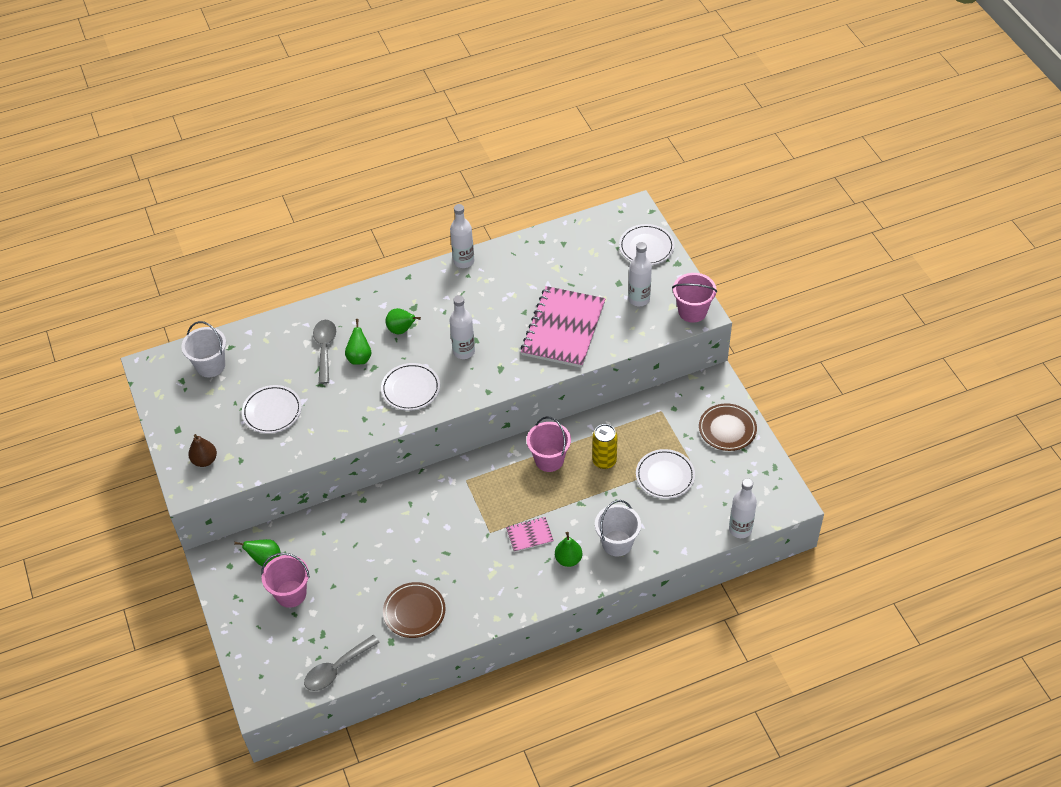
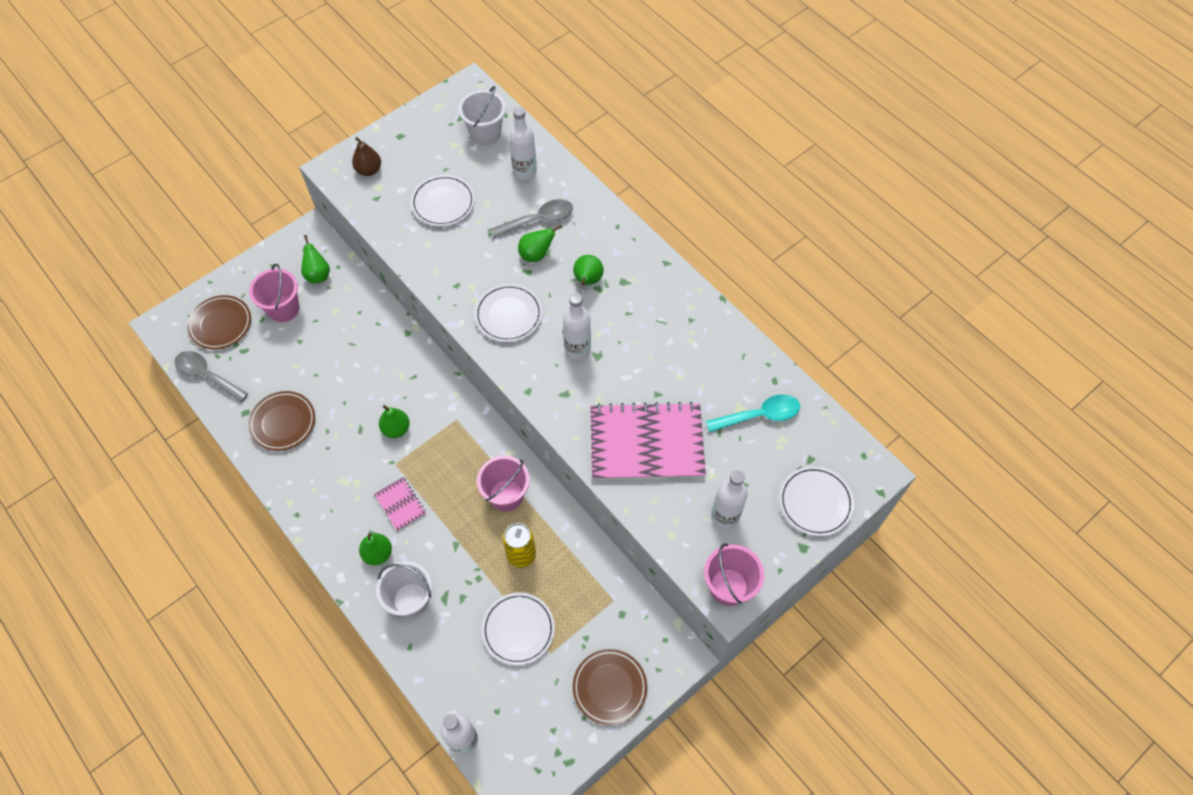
camera: 70 degrees right, 10 degrees up
(283, 650) = (220, 324): none -> brown plate
(456, 525) = (396, 429): none -> green pear
(463, 261) = (710, 309): white bottle -> white bottle (524, 172)
(566, 258) = (760, 415): none -> turquoise spoon

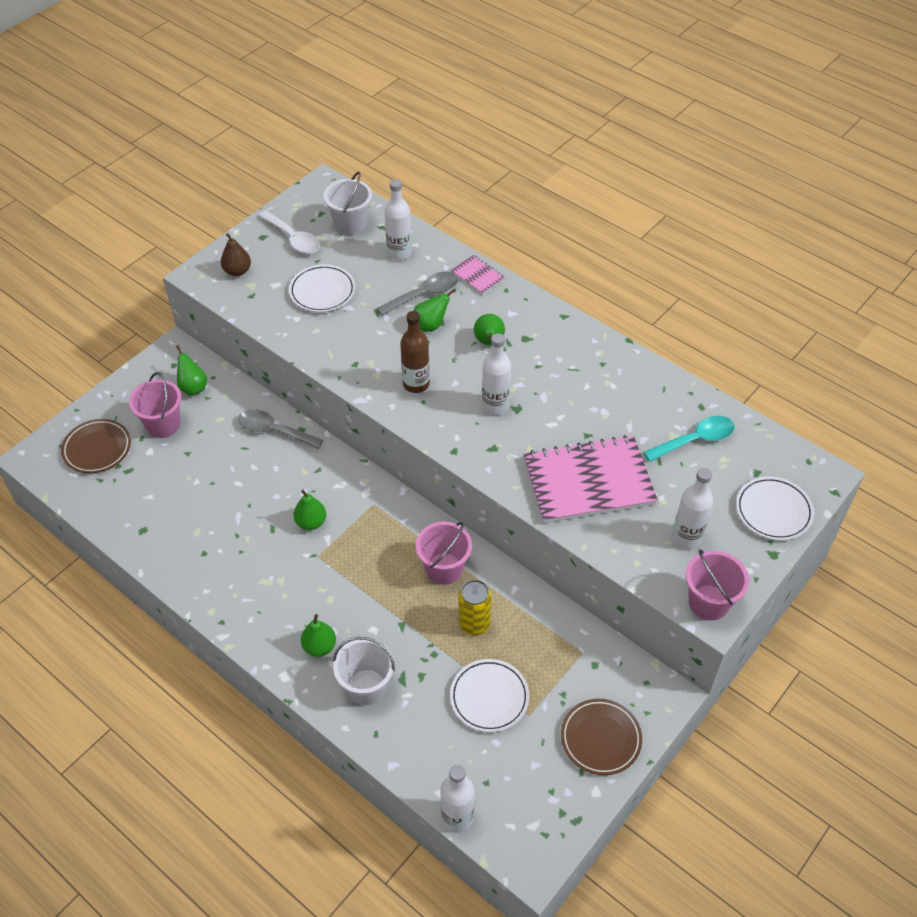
camera: 10 degrees left, 10 degrees down
(207, 375) = (92, 500): grey spoon -> grey spoon (274, 431)
(283, 422) = (186, 534): brown plate -> none
(400, 504) = (333, 595): pink notebook -> pink notebook (477, 276)
(428, 142) = (293, 239): none -> white spoon
(508, 315) = (416, 384): white plate -> brown bottle

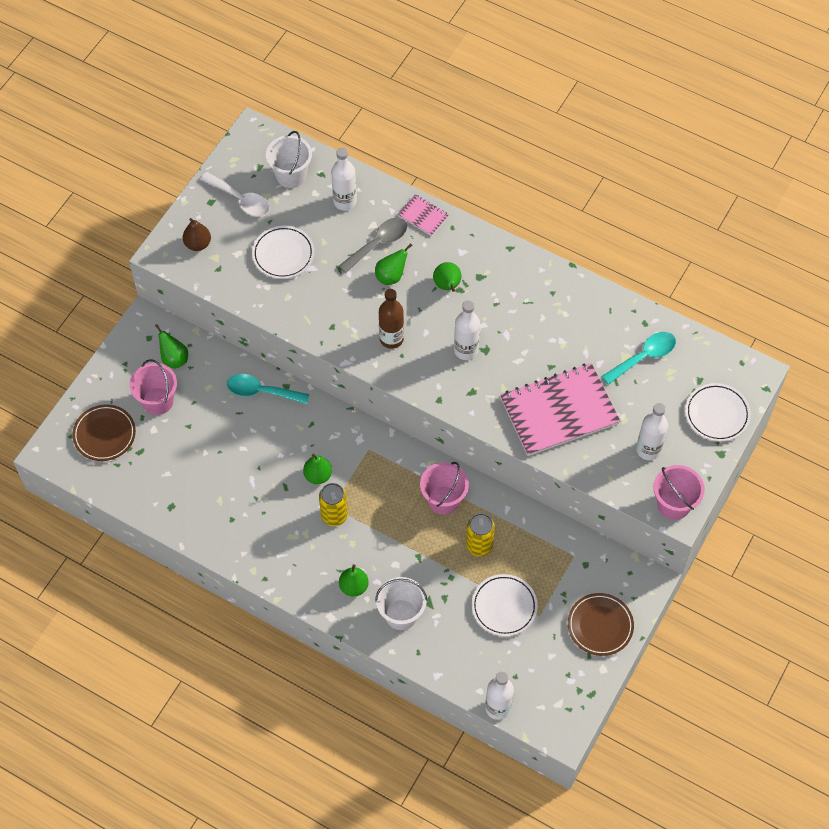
camera: 10 degrees left, 10 degrees up
(274, 431) = (261, 391): grey spoon -> turquoise spoon
(318, 566) = (334, 515): none -> yellow can

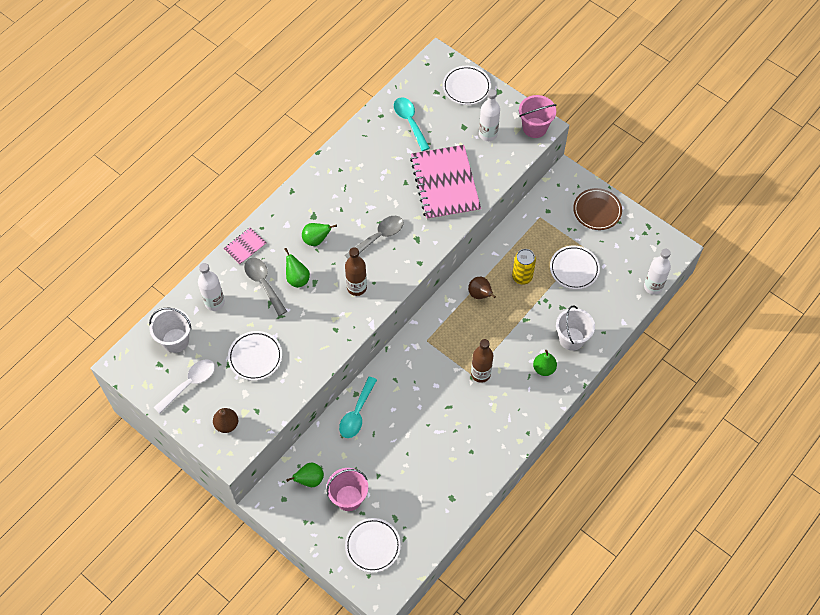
camera: 80 degrees left, 0 degrees up
(104, 434) = (372, 546): brown plate -> white plate
(318, 475) = (443, 381): green pear -> none
(334, 515) = (480, 374): yellow can -> brown bottle
(443, 500) = (480, 294): pink bucket -> brown pear
(466, 350) = (379, 237): white bottle -> grey spoon

